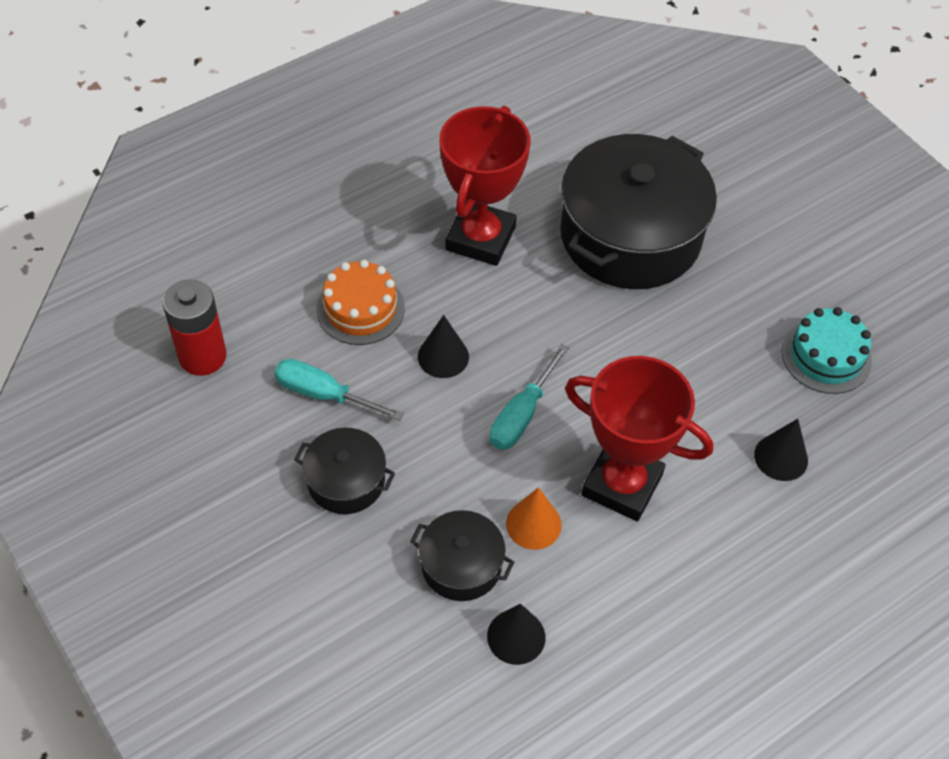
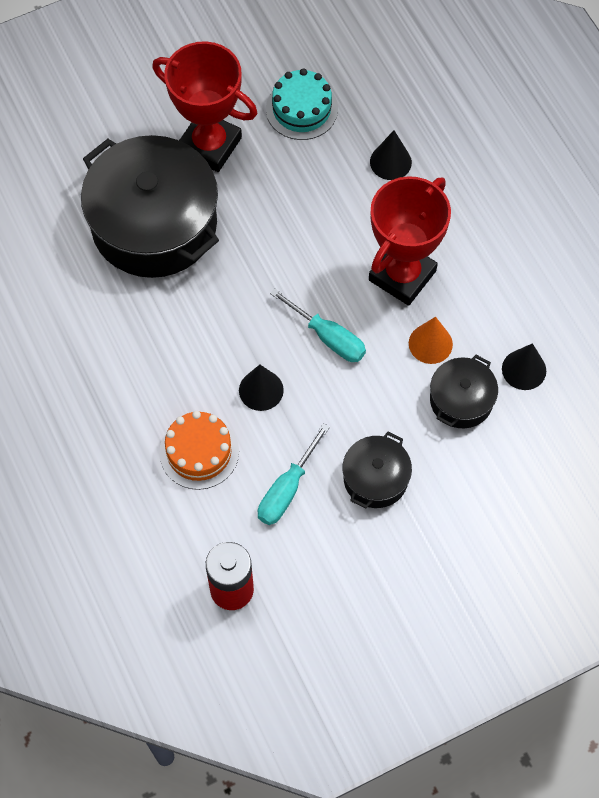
camera: 80 degrees left, 10 degrees up
(480, 238) = (136, 344): red trophy -> red trophy (209, 145)

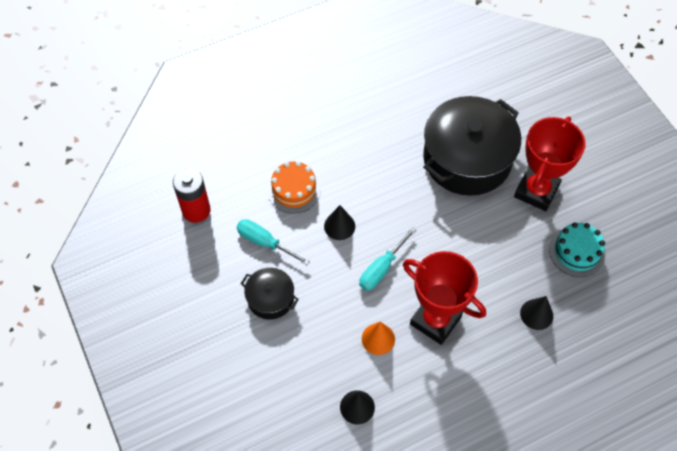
camera: 90 degrees right, 5 degrees down
(461, 400) = (331, 359): black pot -> none

